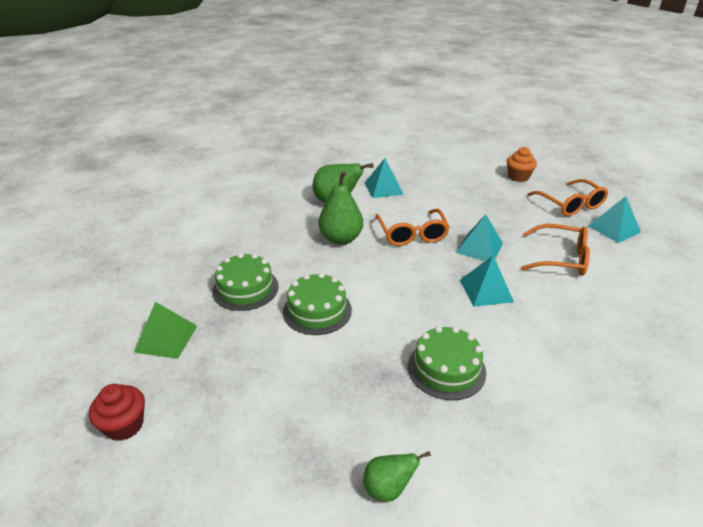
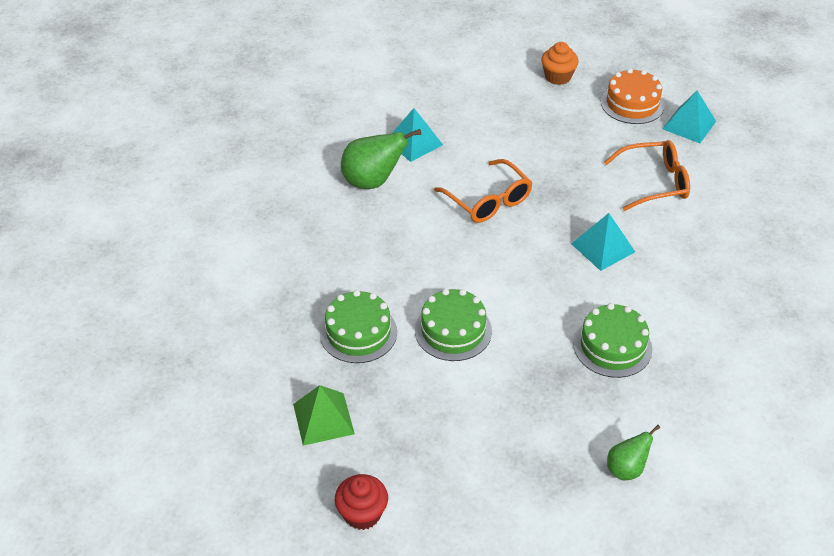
camera: 25 degrees left, 10 degrees up
(341, 239) = (415, 233): green pear -> none
(479, 248) = (568, 195): turquoise pyramid -> none
(570, 205) = (632, 103): orange glasses -> orange cake

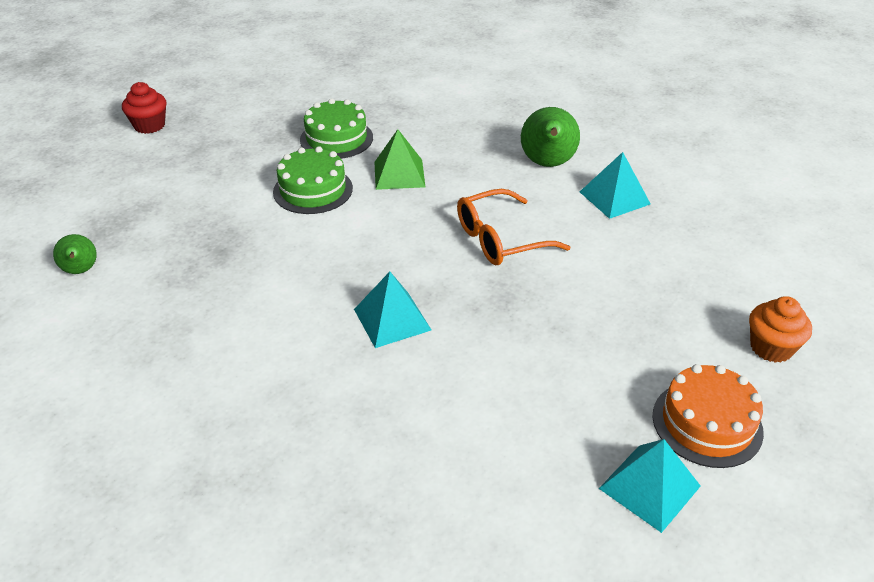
camera: 100 degrees right, 5 degrees down
(323, 419) = (251, 116): green pyramid -> green pyramid (399, 174)
(612, 346) = (235, 294): green cake -> none
(654, 182) = (508, 402): orange glasses -> none

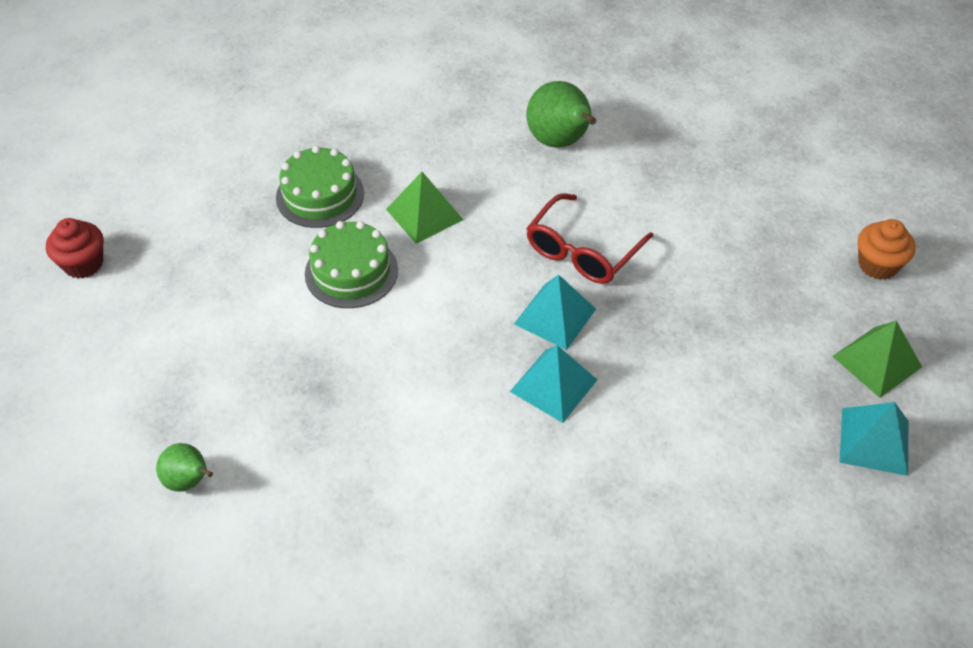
camera: 30 degrees left, 10 degrees up
(500, 239) = (582, 251): orange glasses -> red glasses
(614, 198) = (649, 158): turquoise pyramid -> turquoise pyramid (555, 316)
(707, 423) = (877, 361): orange cake -> green pyramid

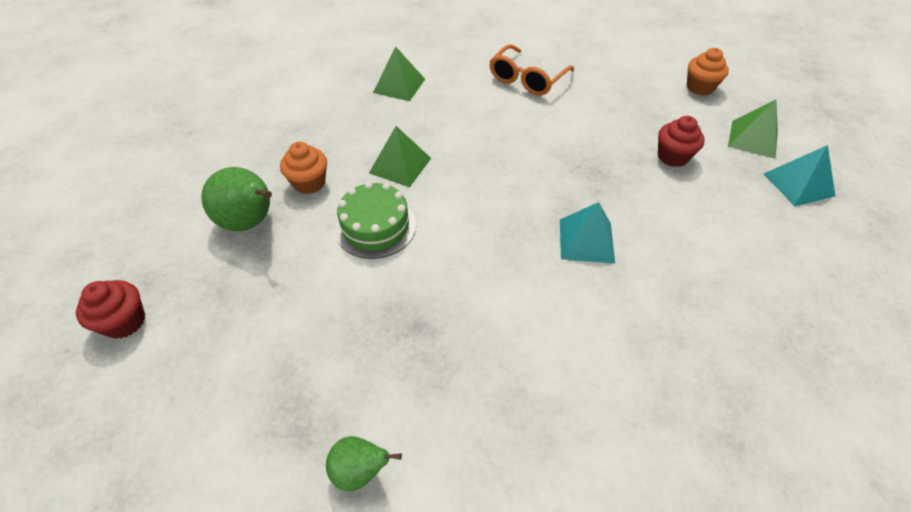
camera: 30 degrees left, 0 degrees up
(320, 195) = (309, 183): green cake -> orange cupcake
(496, 113) = (399, 85): none -> green pyramid
(555, 316) = (546, 194): turquoise pyramid -> none
(560, 142) = (456, 88): green pear -> green pear (251, 222)
(582, 251) = (528, 146): red glasses -> none
(656, 163) = (527, 79): none -> orange glasses
(746, 338) = (672, 157): none -> red cupcake

